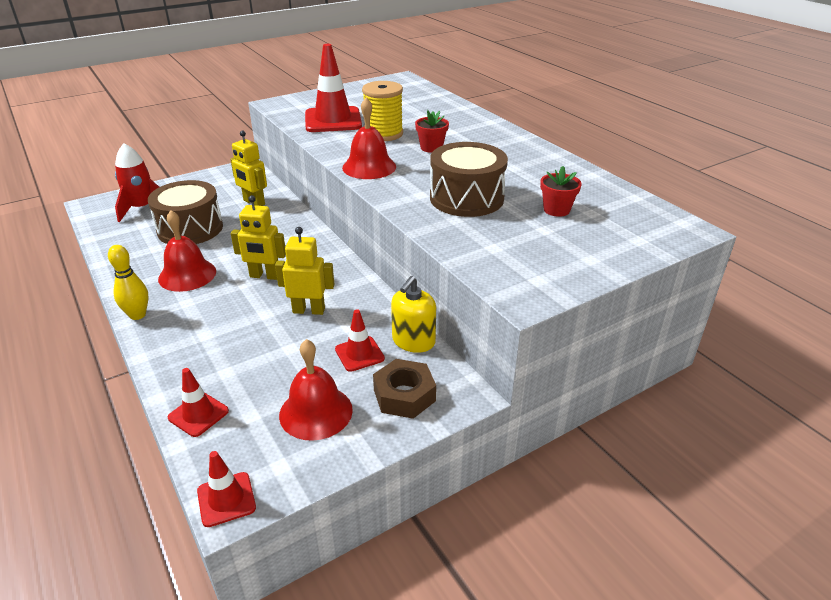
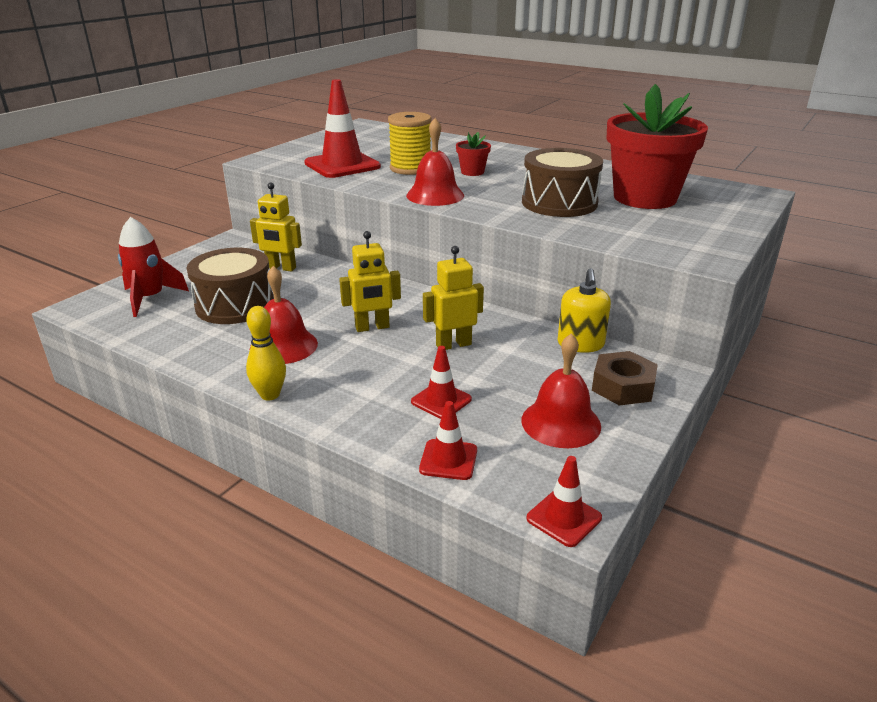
camera: 25 degrees left, 5 degrees down
(359, 354) = (544, 366): red traffic cone -> red traffic cone (441, 400)
(556, 210) = (645, 198): red flower pot -> red flower pot, size x2.43

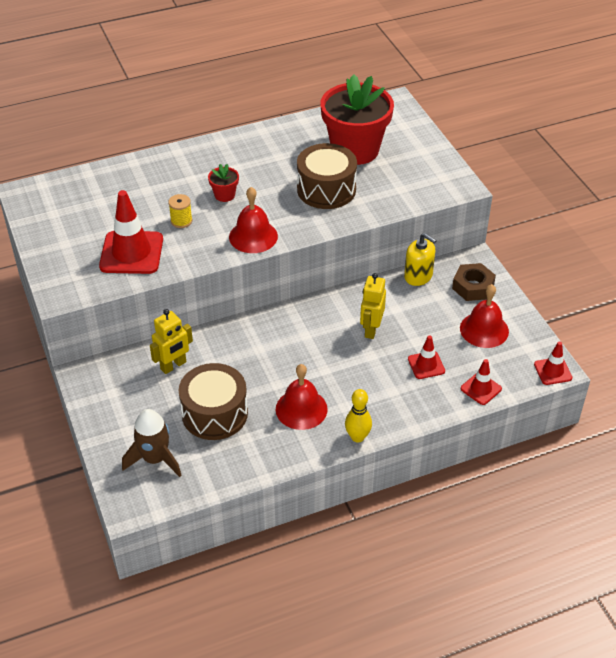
camera: 55 degrees left, 15 degrees up
(150, 298) = (155, 459): red rocket -> brown rocket
(372, 327) = (315, 356): yellow robot -> none
(410, 168) = (181, 221): yellow spool -> yellow spool, size x0.56

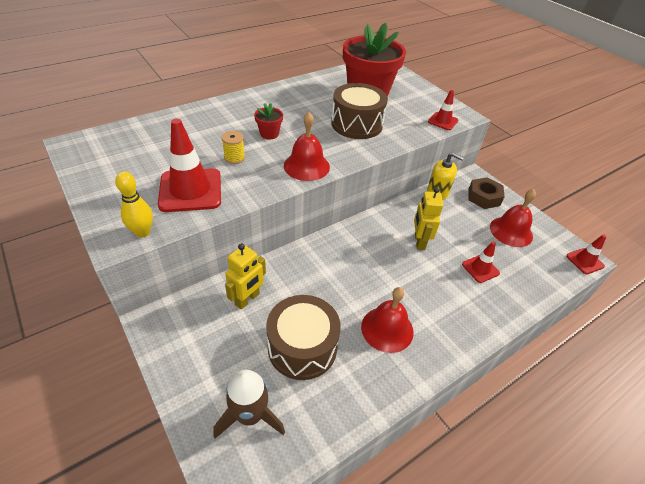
camera: 15 degrees left, 0 degrees up
(357, 437) = (452, 352): yellow bowling pin -> yellow bowling pin (142, 232)
(481, 389) = (537, 285): red traffic cone -> red traffic cone (443, 121)

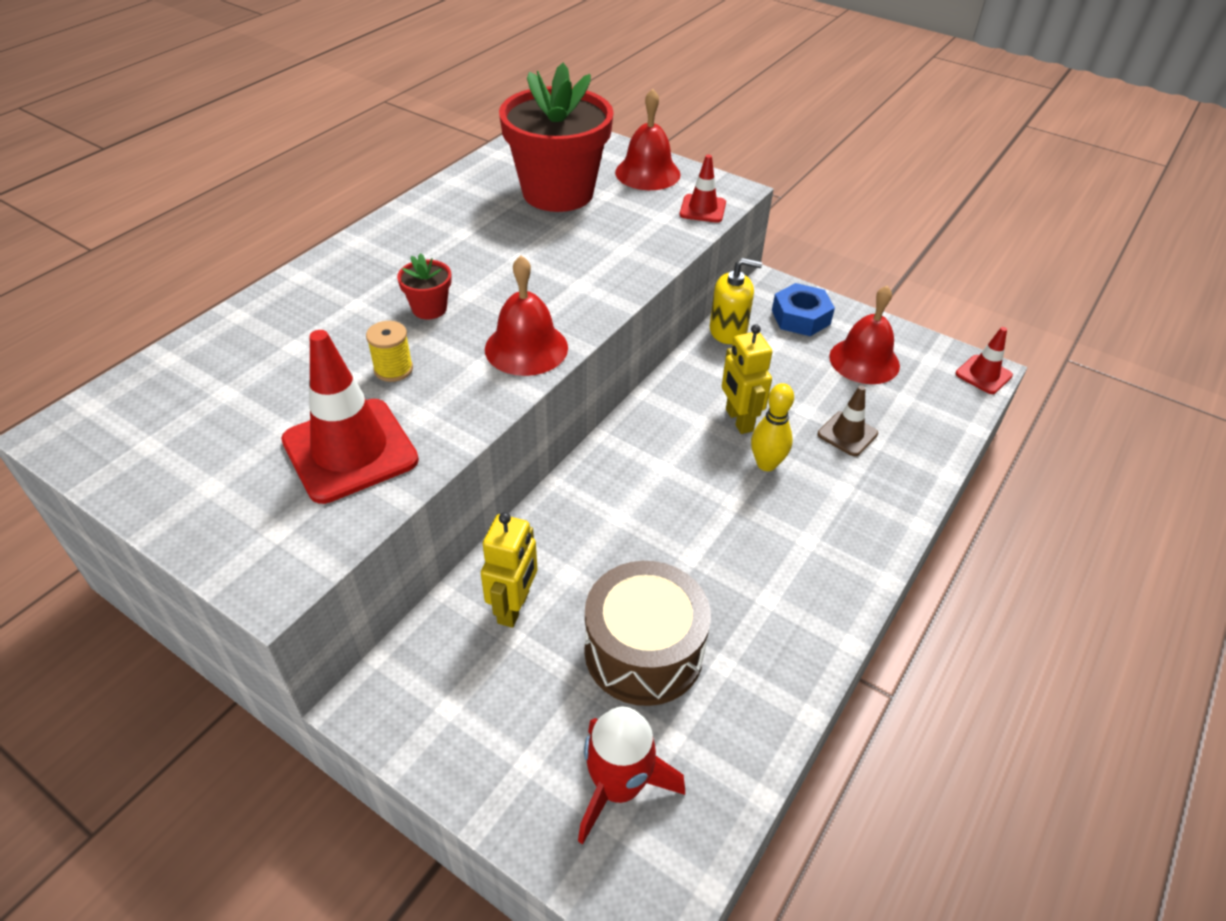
camera: 20 degrees left, 0 degrees up
(142, 232) = (310, 551): yellow bowling pin -> yellow bowling pin (766, 464)
(250, 415) = (618, 787): brown rocket -> red rocket
(357, 124) = (568, 251): brown drum -> none
(387, 329) = (757, 575): red bell -> red bell (647, 173)
(480, 268) = (847, 434): red traffic cone -> brown traffic cone
(484, 197) = (800, 317): brown nut -> blue nut

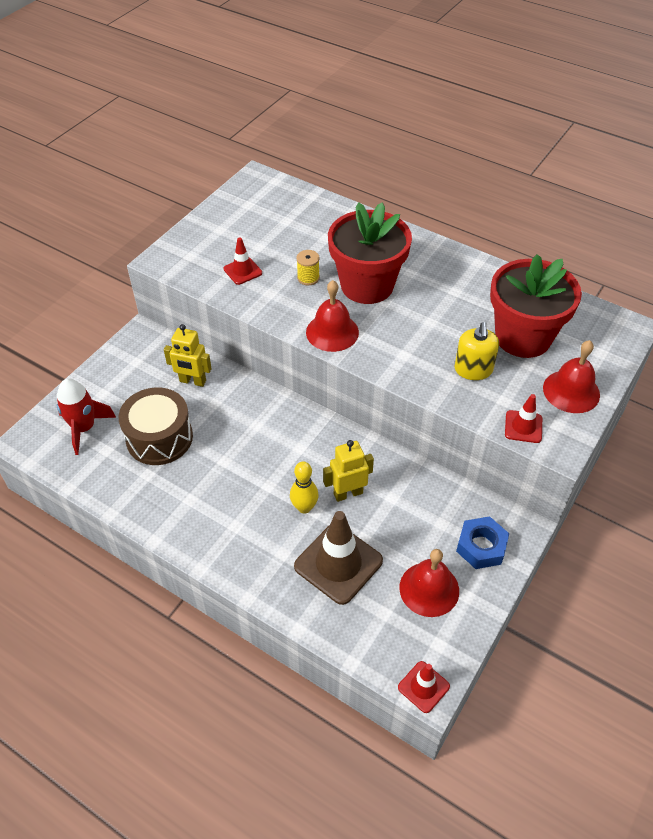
camera: 90 degrees right, 5 degrees up
(350, 450) = (242, 271): red traffic cone -> red traffic cone, size x0.53
(429, 308) = (367, 285): red flower pot -> red flower pot, size x2.43
(728, 330) = (453, 492): yellow soap dispenser -> yellow soap dispenser (473, 370)
(847, 434) = (338, 563): brown traffic cone -> brown traffic cone, size x1.89

